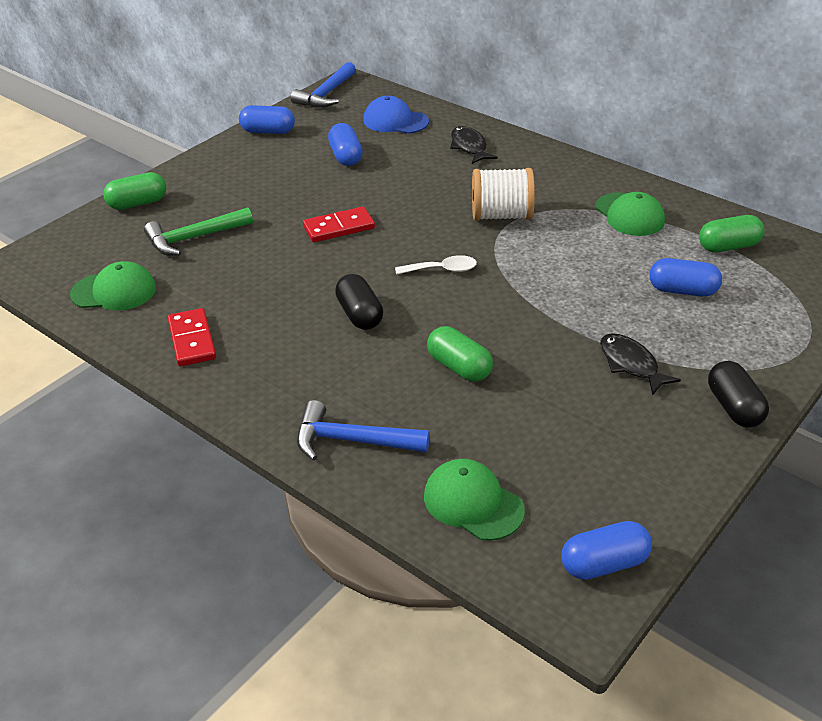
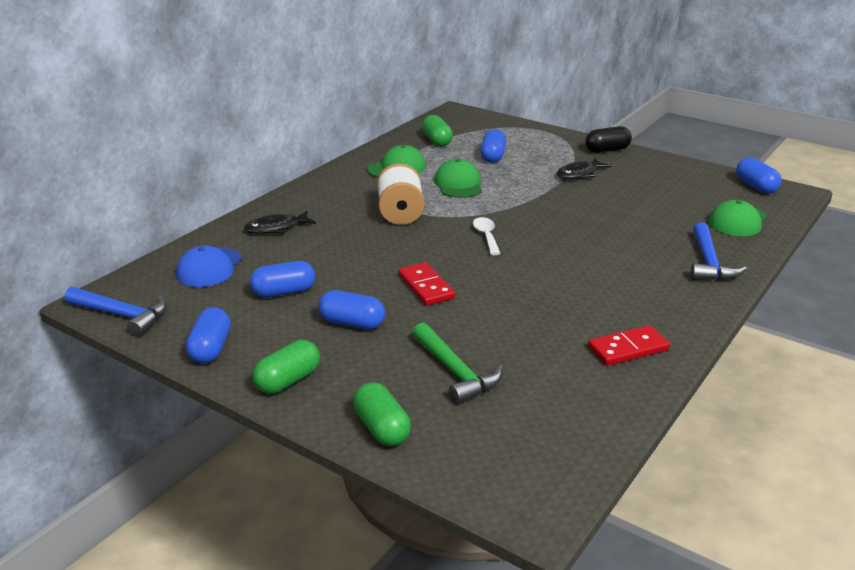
camera: 95 degrees left, 10 degrees down
(114, 291) = (568, 412): green cap -> green cap (458, 184)
(285, 189) = (352, 323): none -> blue capsule
(359, 315) = (560, 268): black capsule -> none
(459, 367) = (608, 227): green capsule -> green capsule (288, 381)

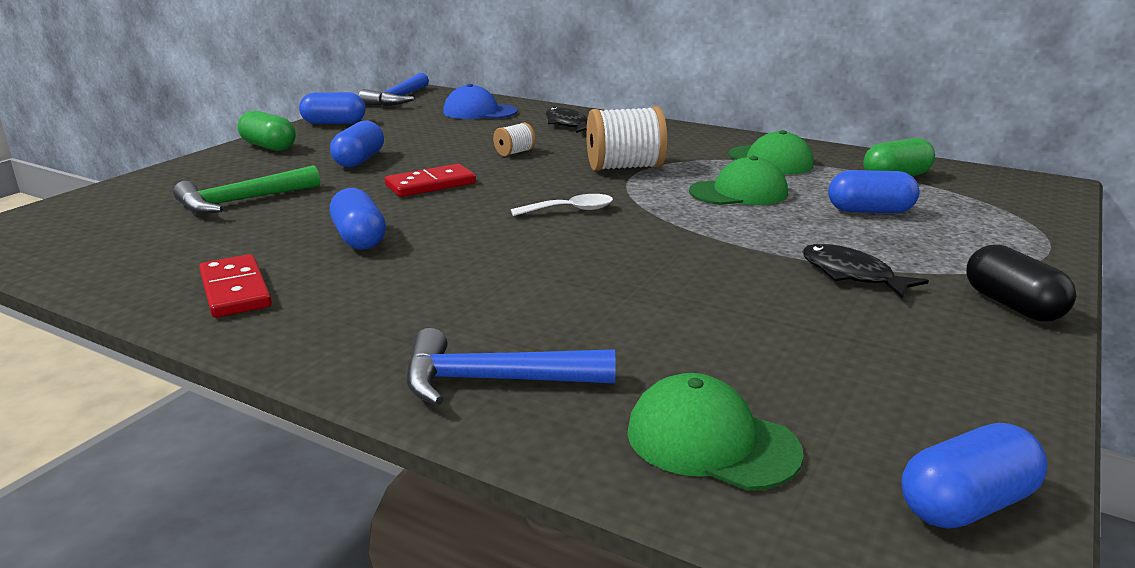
camera: 85 degrees right, 5 degrees down
(284, 292) = (428, 136): blue capsule -> blue capsule (359, 238)
(351, 252) = (514, 152): none -> white spool
(382, 428) = (168, 178): green capsule -> none

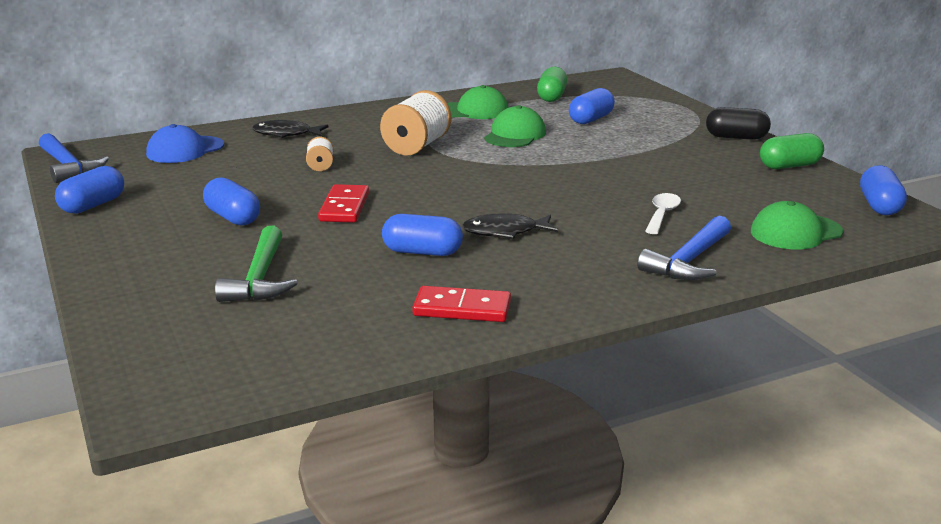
camera: 55 degrees left, 0 degrees up
(269, 147) = (113, 244): green capsule -> green capsule (789, 166)
(570, 210) = (472, 182): white spoon -> white spoon (662, 214)
(851, 275) = (665, 152): black fish -> black fish (505, 232)

